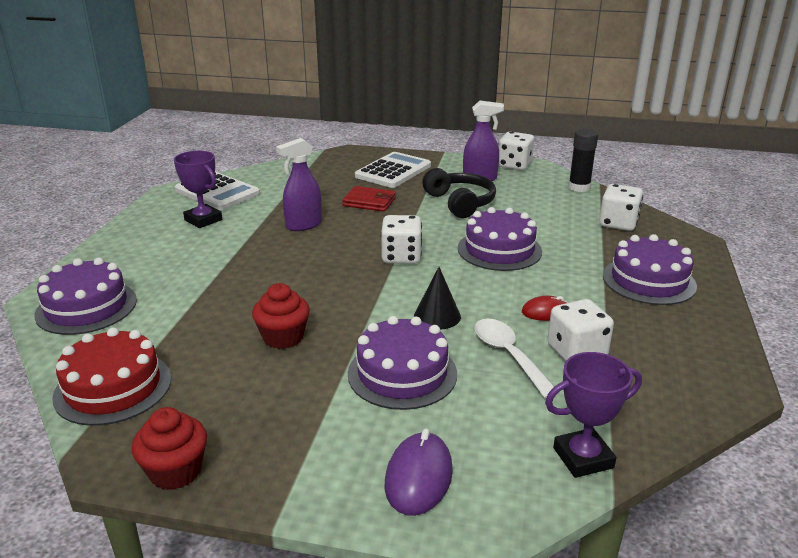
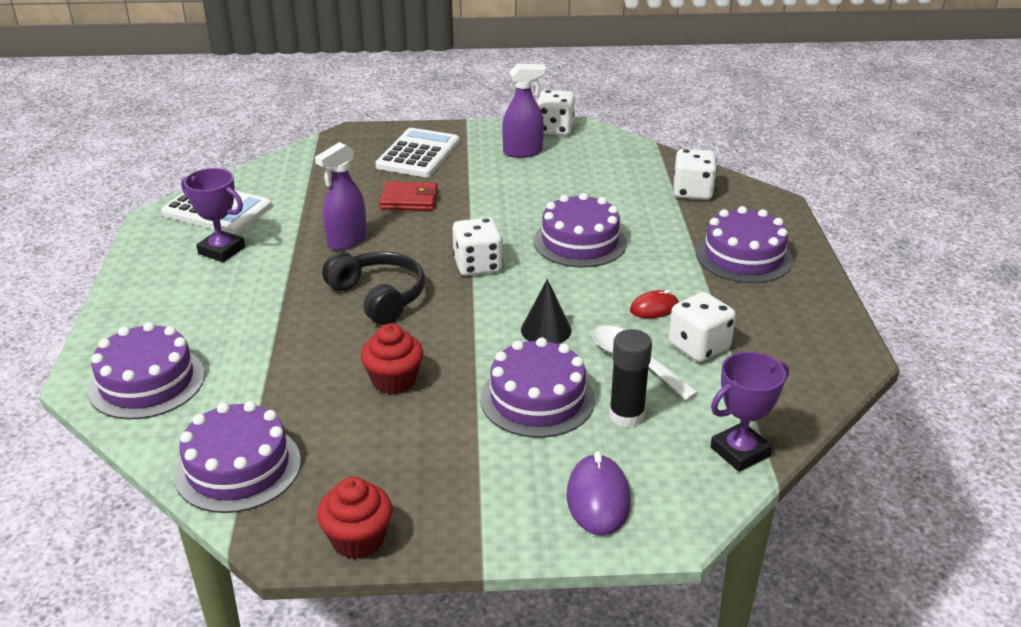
camera: 15 degrees left, 5 degrees up
(113, 387) = (238, 467): red cake -> purple cake
(460, 203) = (513, 187): black headphones -> black headphones (379, 297)
(579, 187) = (636, 150): black glue stick -> black glue stick (626, 415)

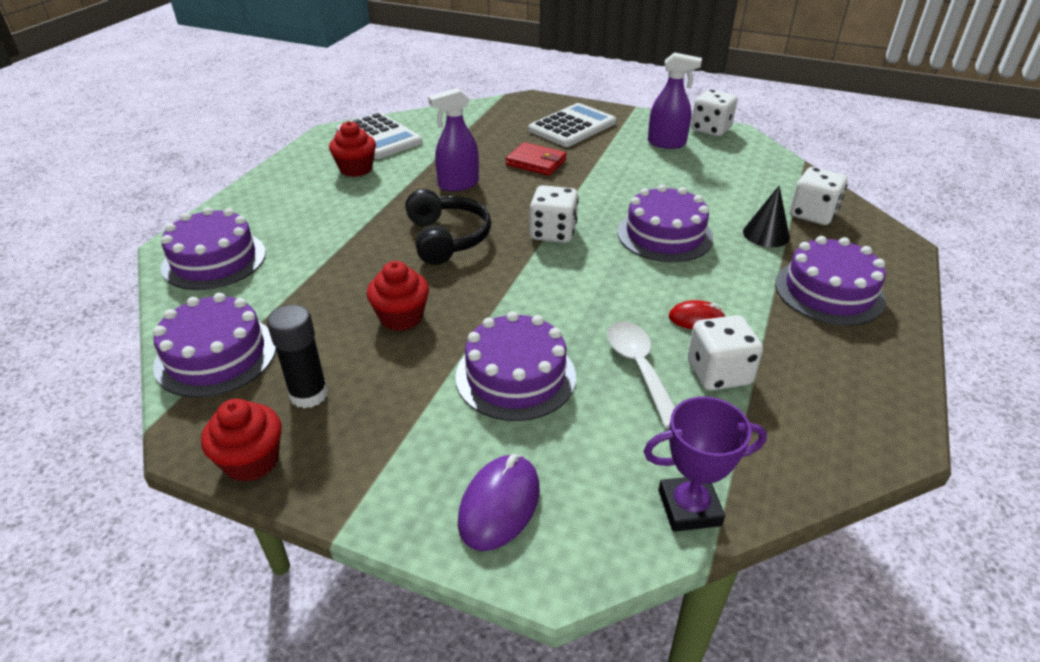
camera: 25 degrees right, 5 degrees up
(221, 250) = (356, 169): purple trophy -> red cupcake
(546, 330) = (572, 310): black cone -> black cone (766, 234)
(626, 415) = (591, 423): black glue stick -> black glue stick (309, 394)

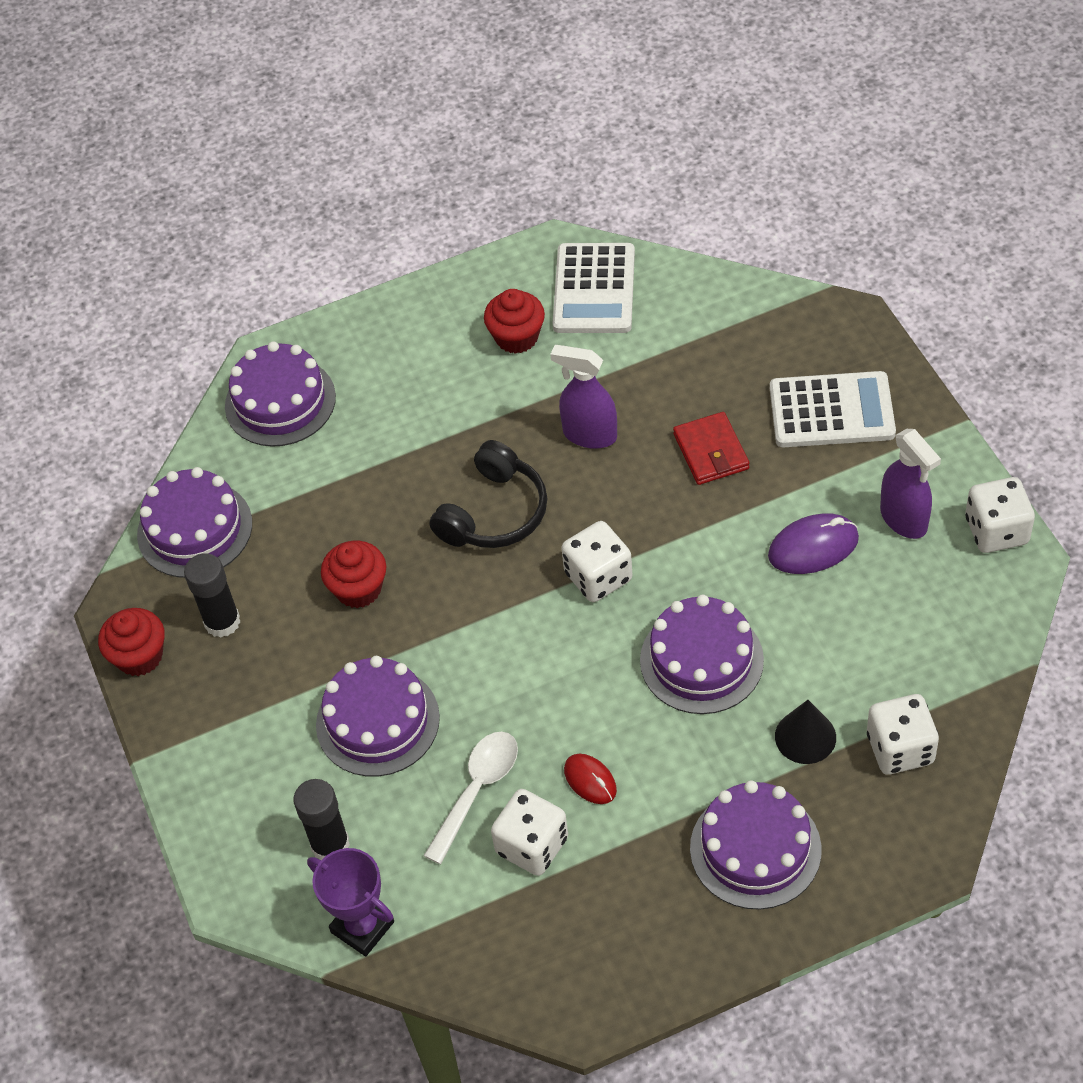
camera: 50 degrees right, 15 degrees up
(499, 505) = (250, 820): purple mouse -> purple mouse (813, 547)
(586, 473) = (330, 844): none -> black glue stick

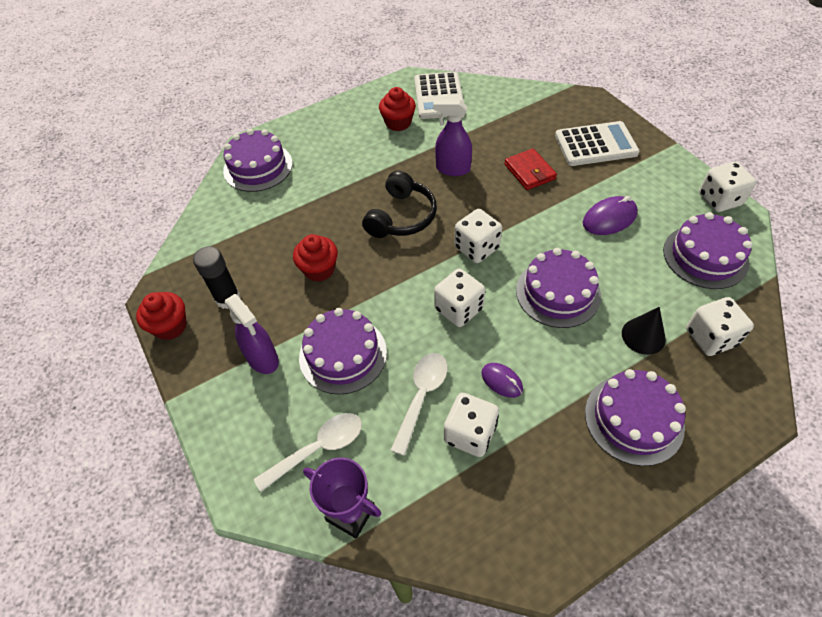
camera: 10 degrees left, 0 degrees up
(195, 529) = (206, 243): purple cake -> purple cake (705, 256)
(330, 844) = (318, 449): black glue stick -> white spoon
(552, 671) = (458, 309): none -> white dice
(590, 780) = (501, 381): red mouse -> purple mouse
(904, 519) = (660, 198): purple spray bottle -> purple spray bottle (263, 359)

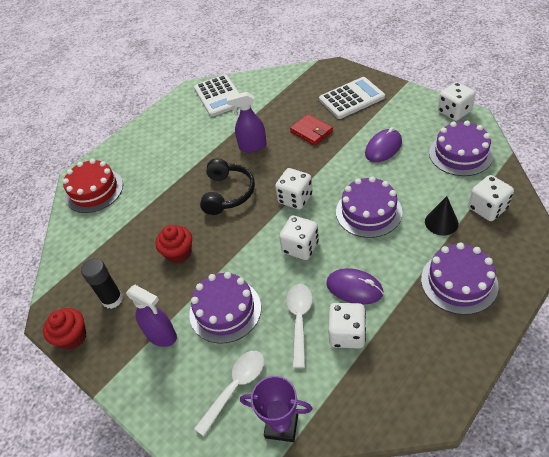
camera: 15 degrees left, 5 degrees down
(258, 167) = (94, 190): purple cake -> red cake
(398, 123) = (195, 124): red cupcake -> none
(501, 381) = (354, 288): purple mouse -> purple mouse, size x1.57

